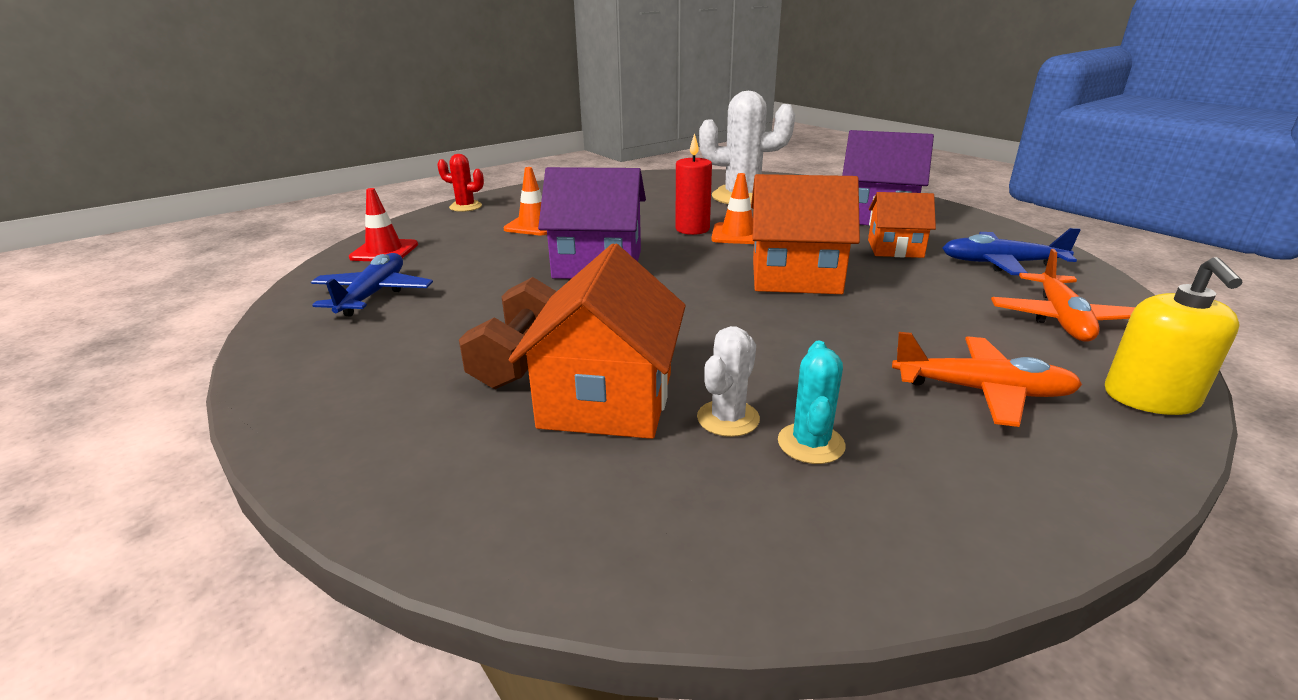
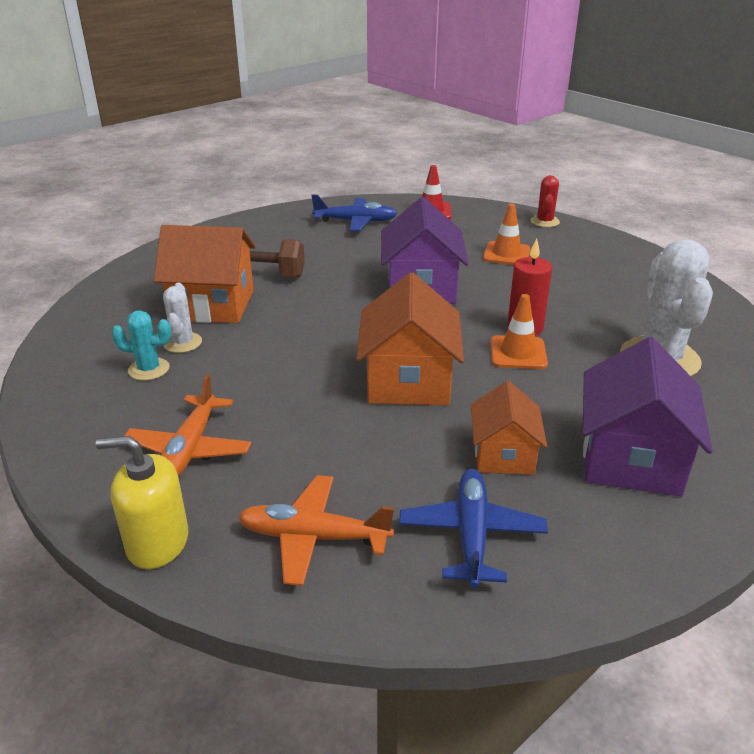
camera: 85 degrees right, 5 degrees up
(728, 418) = (182, 343): white cactus -> white cactus turned 60 degrees clockwise

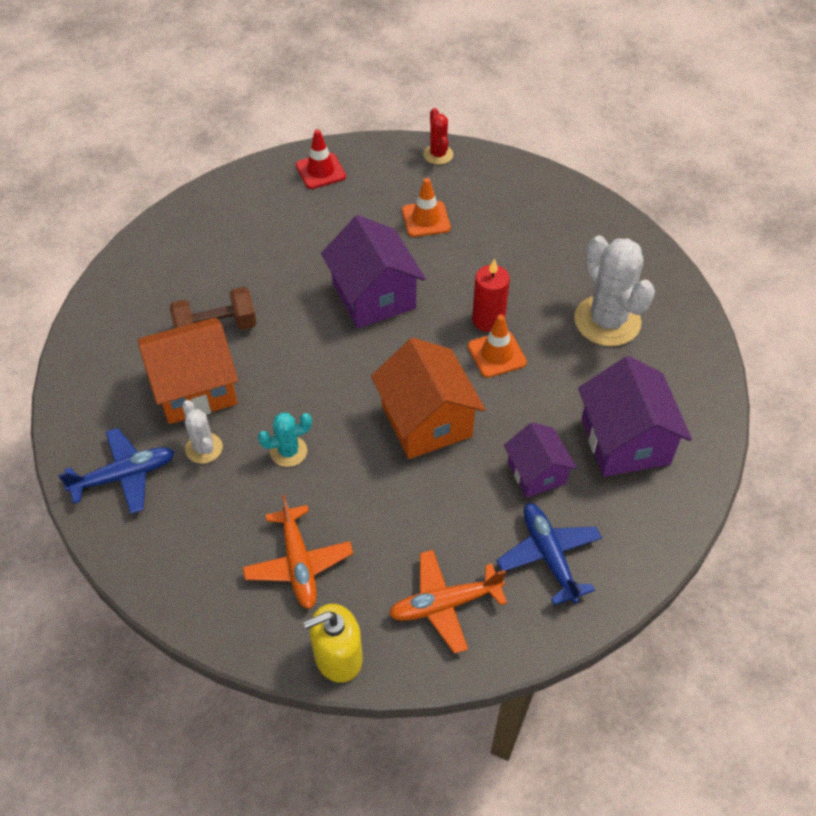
camera: 25 degrees left, 20 degrees up
(149, 369) = (198, 491): turquoise cactus -> turquoise cactus (288, 451)
(356, 222) = (254, 213): blue plane -> blue plane (124, 476)
(503, 455) = (536, 473): orange house -> purple house

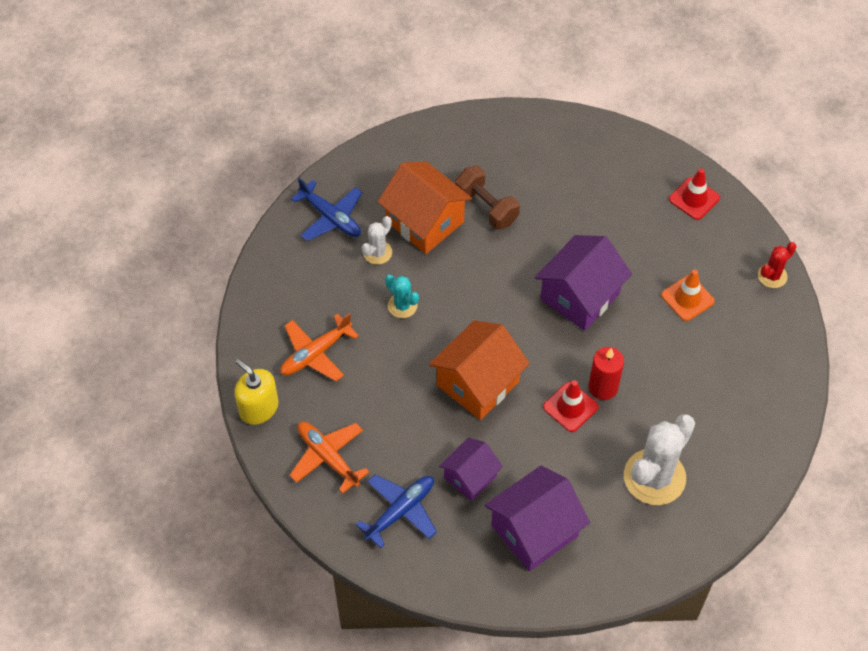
camera: 65 degrees right, 5 degrees up
(496, 354) = (570, 407): orange traffic cone -> red traffic cone

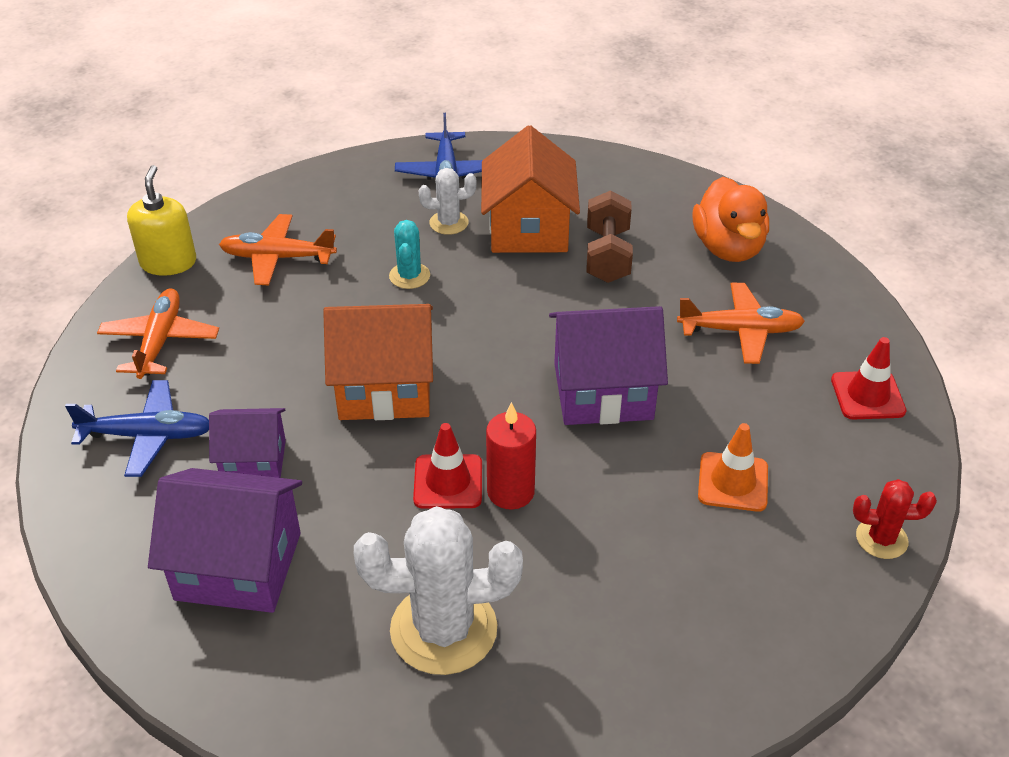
camera: 45 degrees right, 15 degrees down
(539, 152) = (728, 248): none -> orange duck
(601, 205) = (740, 331): none -> orange plane

